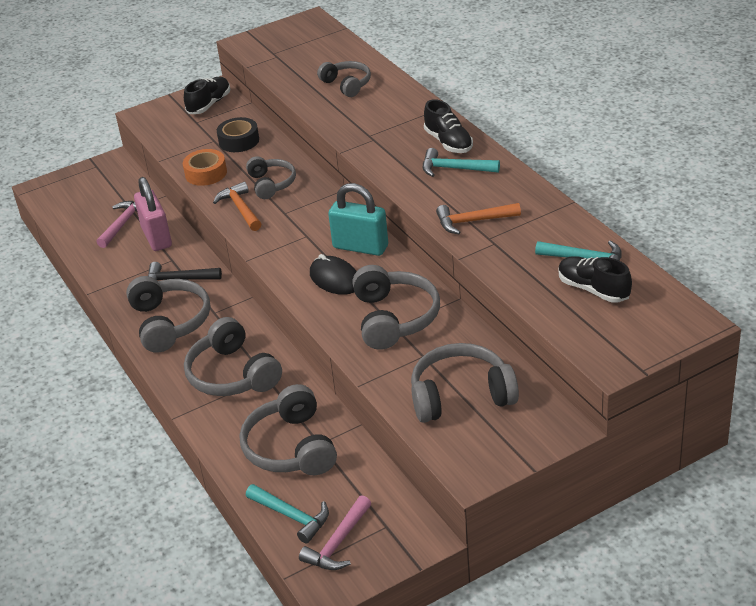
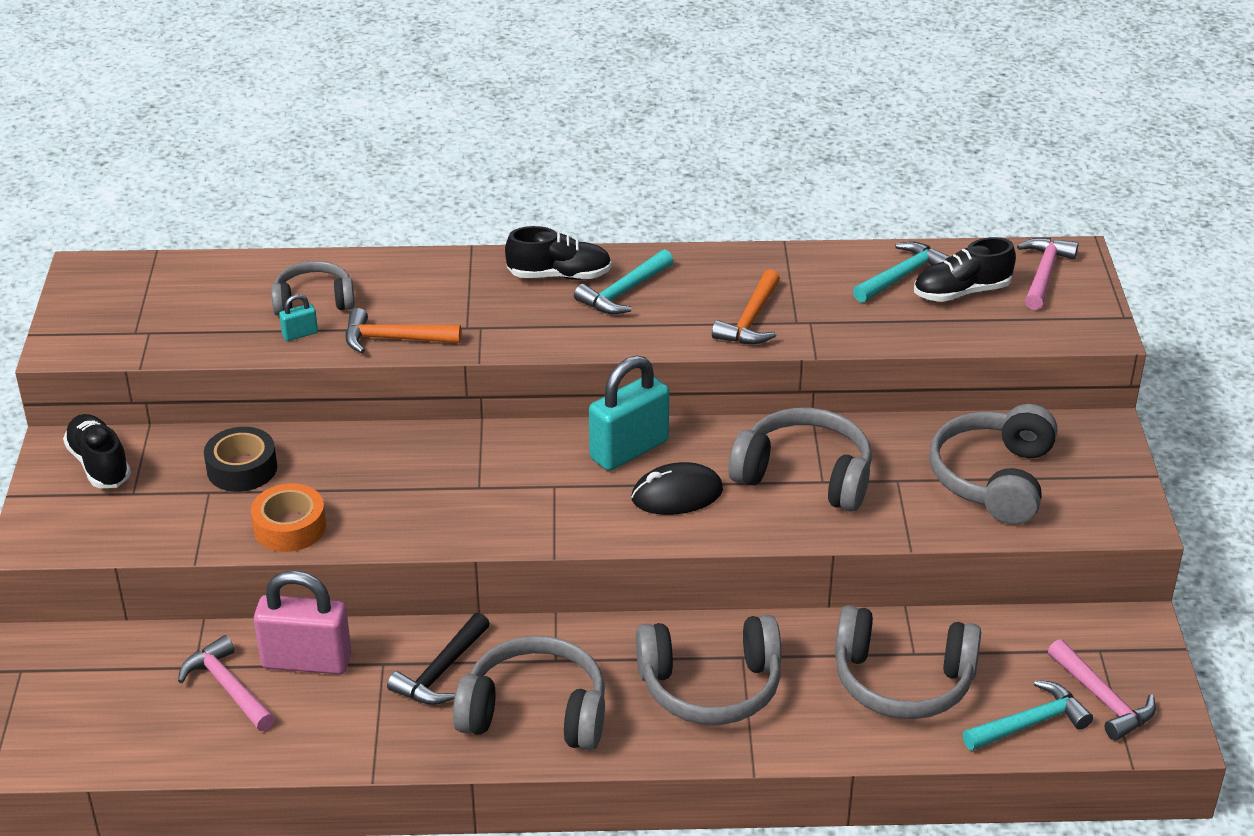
camera: 65 degrees left, 0 degrees up
(241, 209) = (423, 523): orange hammer -> orange hammer (394, 339)
(271, 184) = (393, 475): grey headphones -> none
(314, 93) = (300, 334): none -> turquoise padlock
(656, 317) = (1044, 274): none -> pink hammer

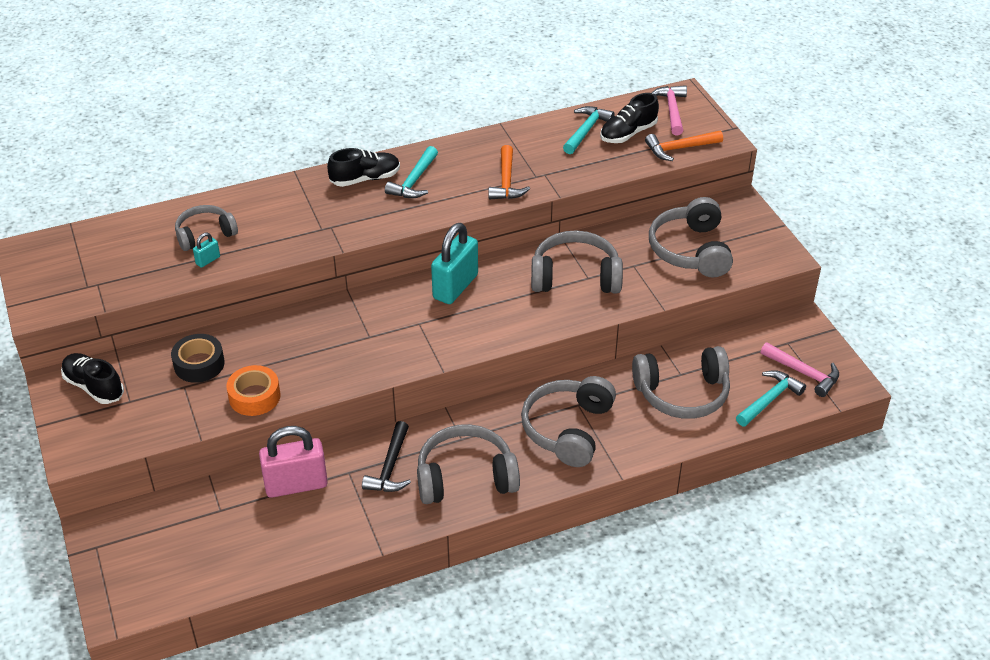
camera: 20 degrees left, 5 degrees up
(228, 687) = (251, 518): pink hammer -> none
(394, 339) = (276, 248): orange hammer -> orange hammer (680, 148)
(677, 494) = (501, 309): black mouse -> none
(710, 686) = (568, 429): grey headphones -> grey headphones turned 135 degrees clockwise

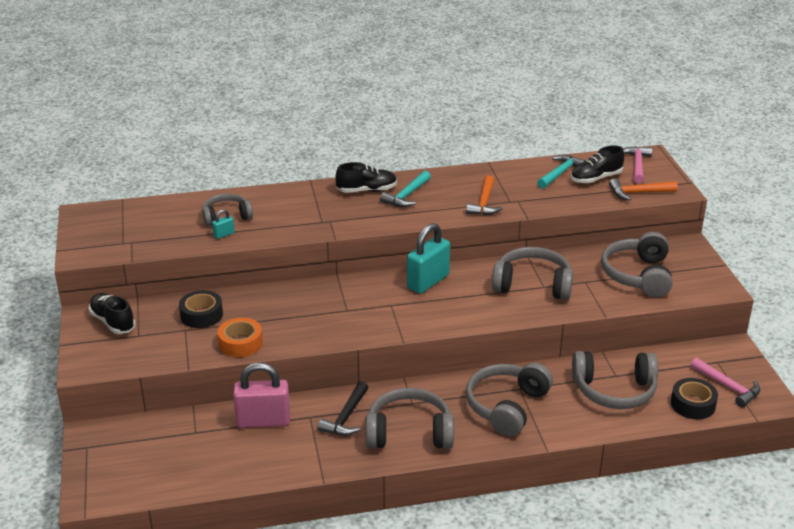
camera: 10 degrees right, 10 degrees down
(769, 400) = (693, 404): turquoise hammer -> black tape

